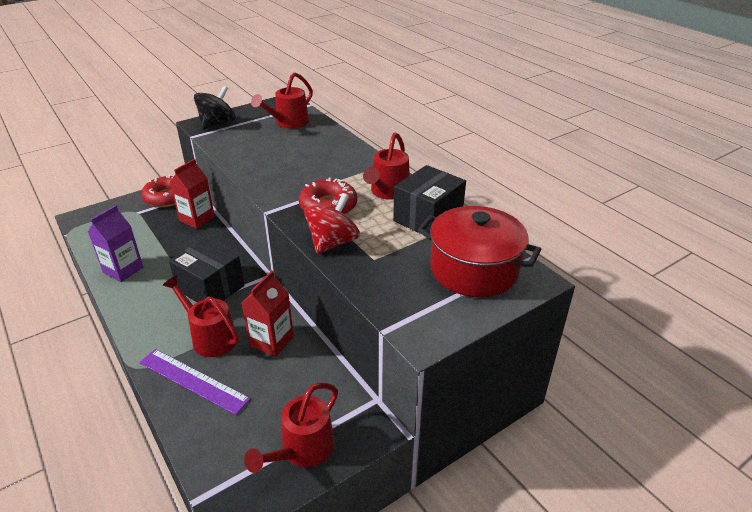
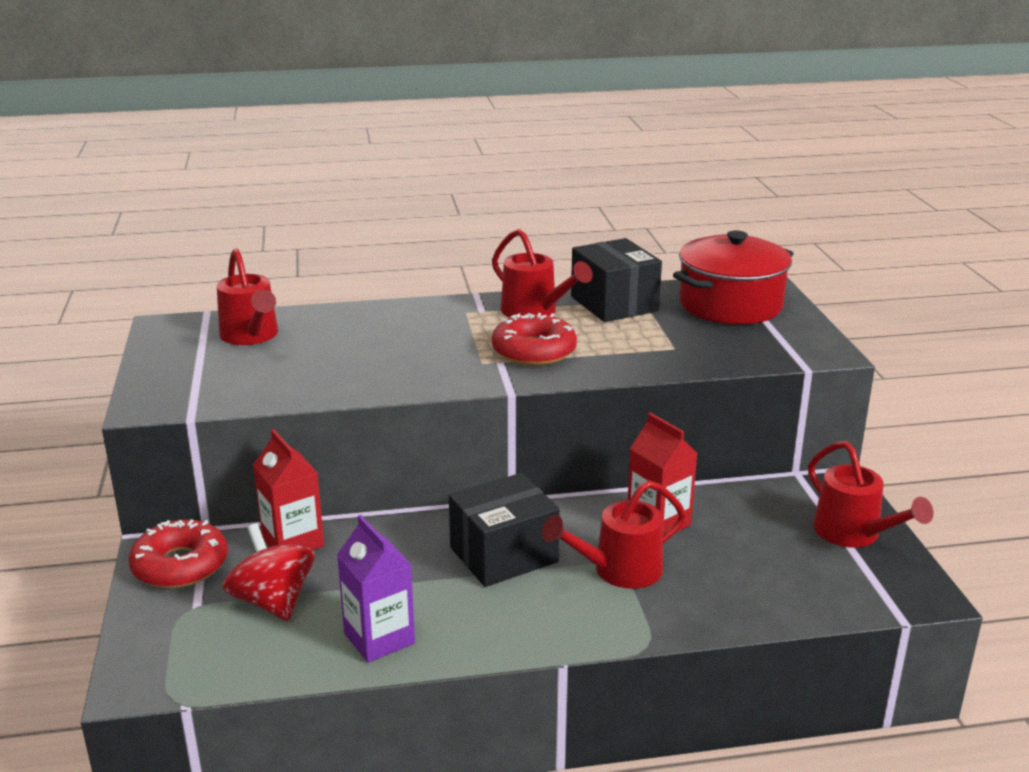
camera: 65 degrees left, 10 degrees down
(193, 380) = (701, 597): purple ruler -> none
(217, 124) = (171, 391): black spinning top -> none
(333, 242) = (622, 364): red spinning top -> red spinning top (273, 601)

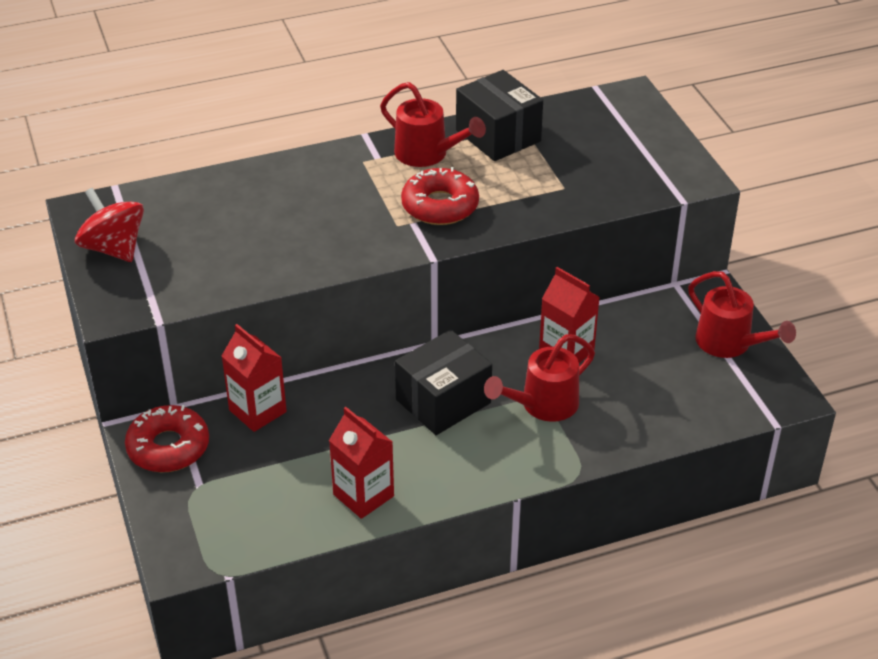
camera: 10 degrees left, 15 degrees up
(252, 336) = (172, 215): red watering can -> none
(273, 601) = (263, 472): red spinning top -> red spinning top (114, 248)
(379, 638) = (363, 495): purple carton -> red carton
(730, 305) = (604, 126): red pot -> none

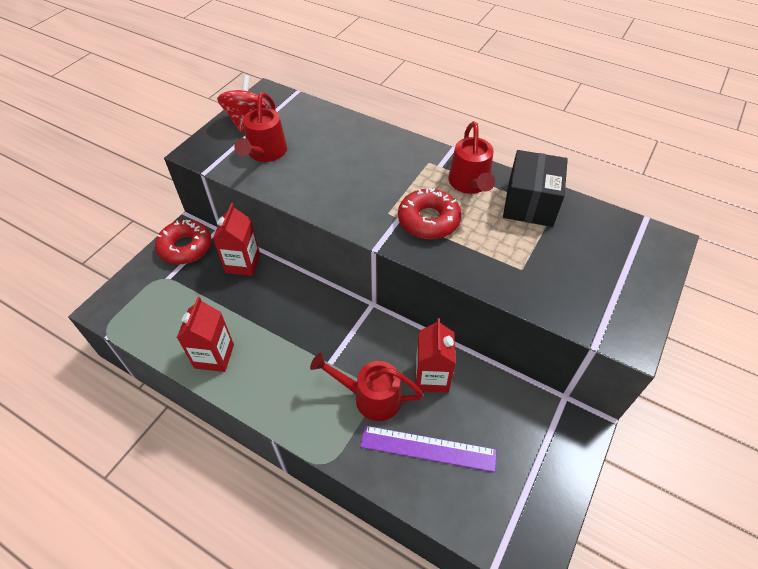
camera: 50 degrees right, 10 degrees up
(443, 401) = (326, 341): black box -> none
(634, 398) = (428, 448): none -> purple ruler
(730, 344) = (543, 476): red watering can -> red watering can (265, 153)

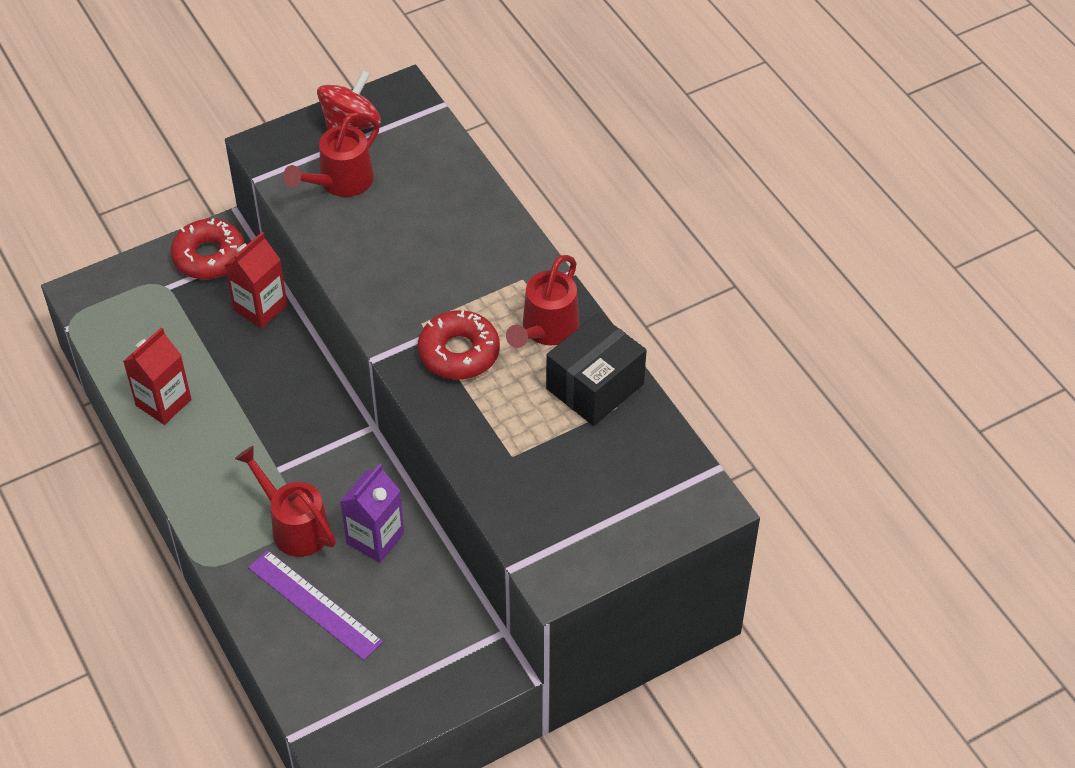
camera: 30 degrees right, 0 degrees up
(431, 377) = (375, 538): red carton -> purple carton

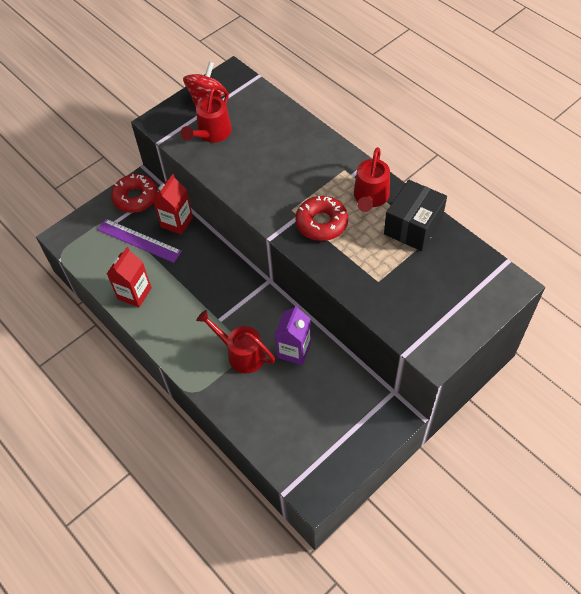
camera: 10 degrees left, 5 degrees up
(314, 604) = (270, 401): purple ruler -> purple ruler (139, 240)

